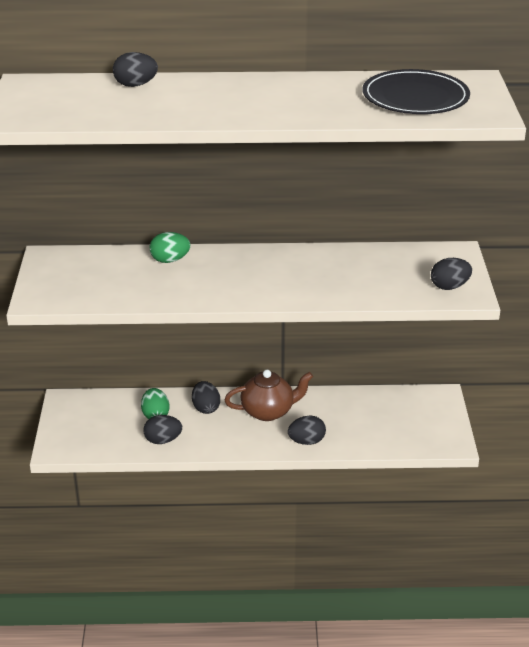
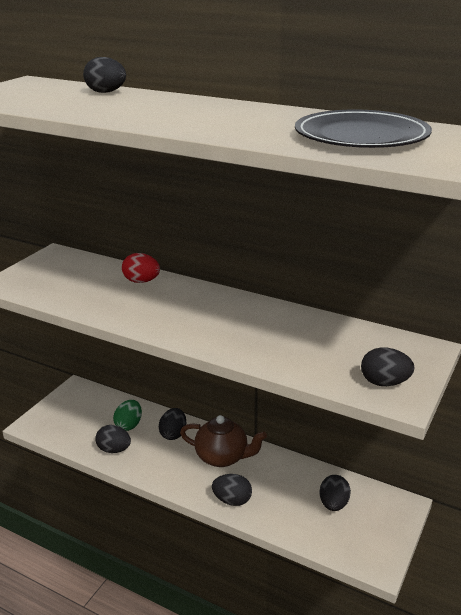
camera: 30 degrees right, 5 degrees down
(170, 260) = (141, 281): green egg -> red egg
(389, 414) = (333, 504): none -> black egg

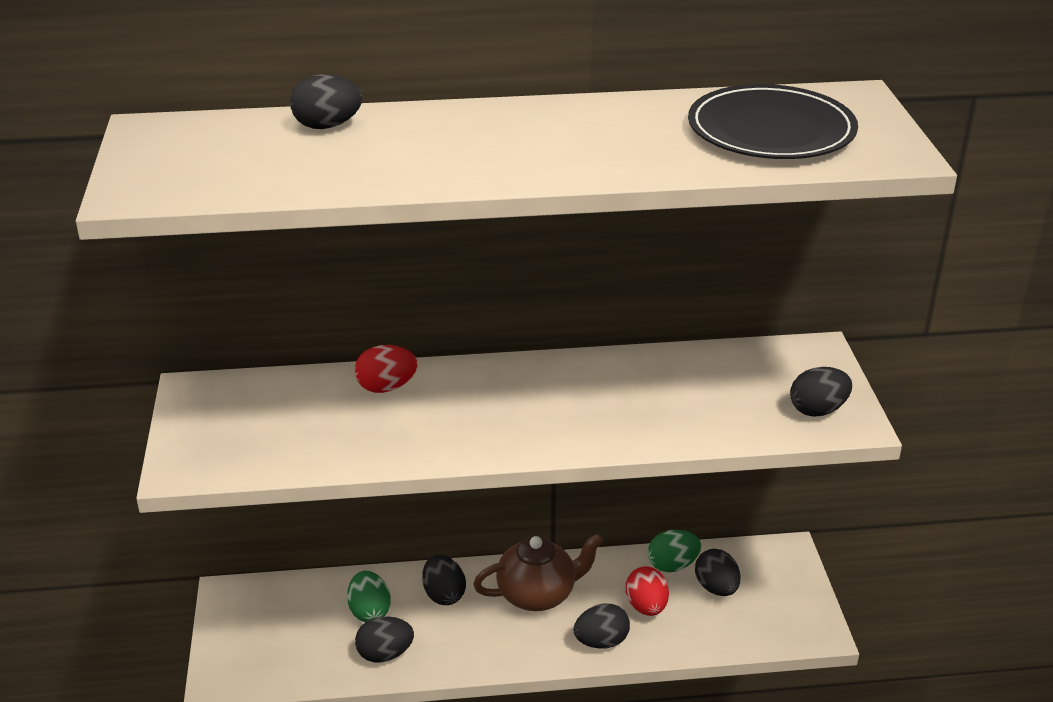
camera: 35 degrees left, 5 degrees up
(278, 494) = (646, 606): none -> red egg
(318, 478) = (672, 565): none -> green egg

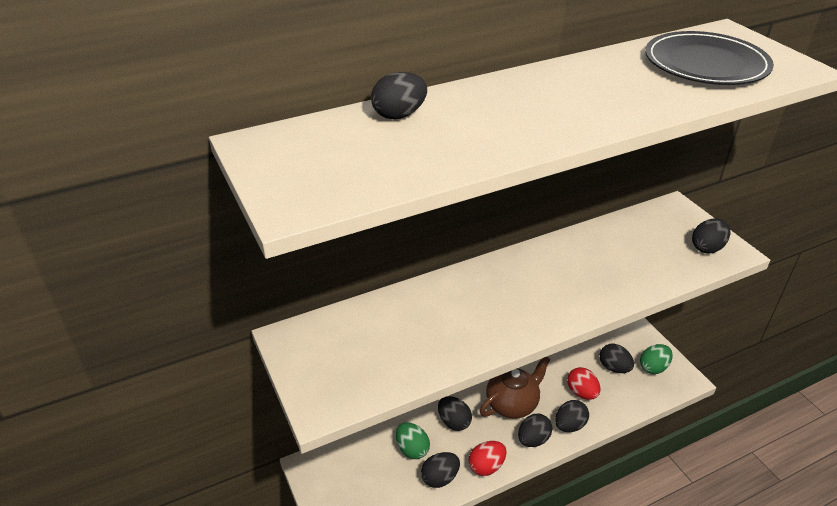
camera: 20 degrees left, 5 degrees up
(386, 387) = (427, 300): red egg -> red egg (486, 466)
(538, 644) = (533, 439): none -> black egg
(672, 565) = (580, 360): green egg -> green egg (653, 367)

